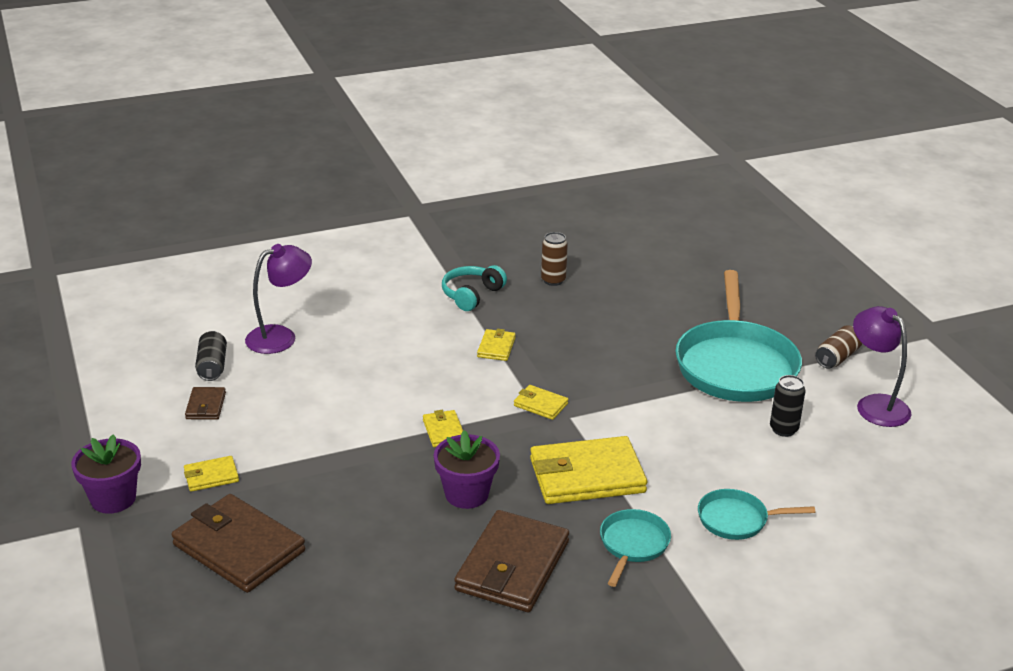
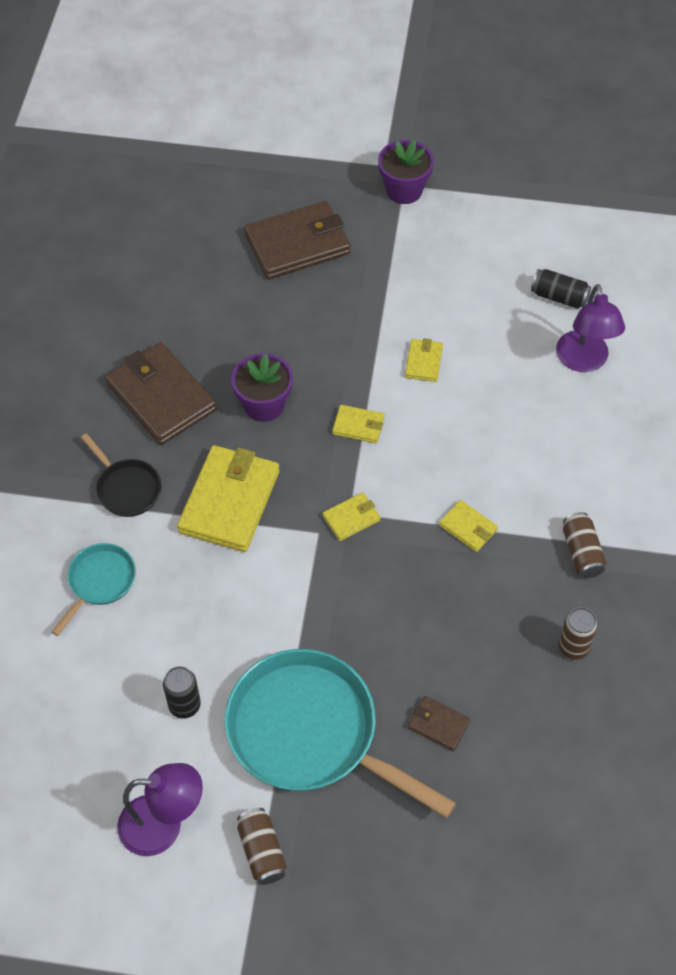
camera: 120 degrees right, 25 degrees up
(206, 406) = (497, 275): brown wallet -> brown wallet (438, 724)
(211, 476) = (395, 252): yellow wallet -> yellow wallet (423, 362)
(471, 295) = (581, 552): turquoise headphones -> brown can
(632, 545) = (126, 488): turquoise pan -> black pan

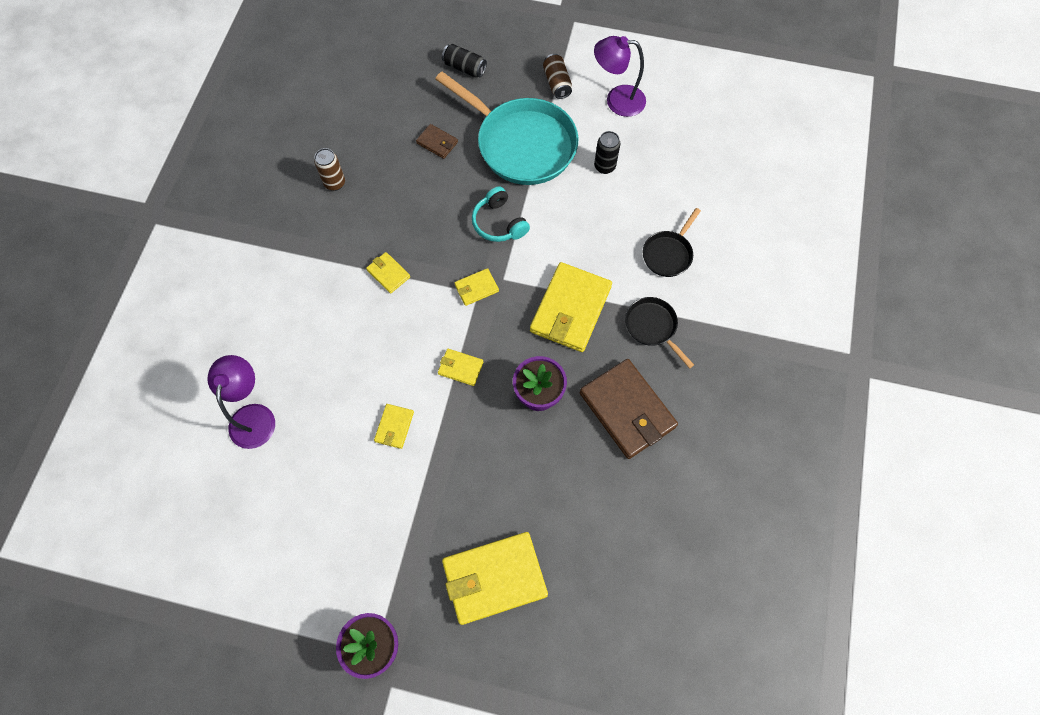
camera: 175 degrees left, 10 degrees up
(99, 582) = (668, 253): turquoise pan -> black pan
(298, 244) = (494, 578): brown wallet -> yellow wallet
(331, 607) = (499, 223): none -> turquoise headphones
(559, 297) = (254, 489): black can -> black can (464, 68)
(581, 552) = (308, 248): brown can -> none

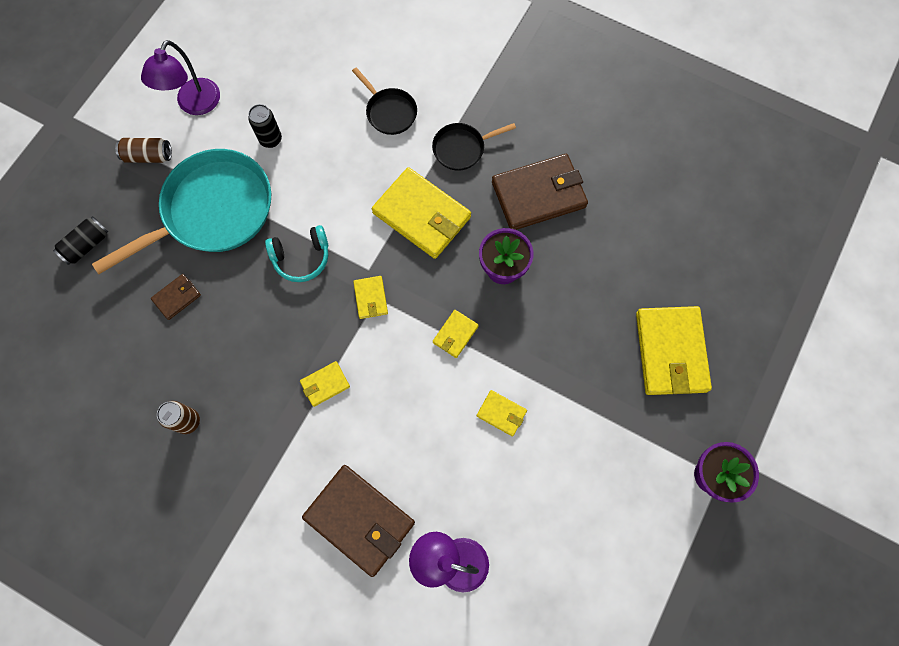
camera: 75 degrees left, 5 degrees up
(277, 333) = (360, 520): none -> brown wallet

